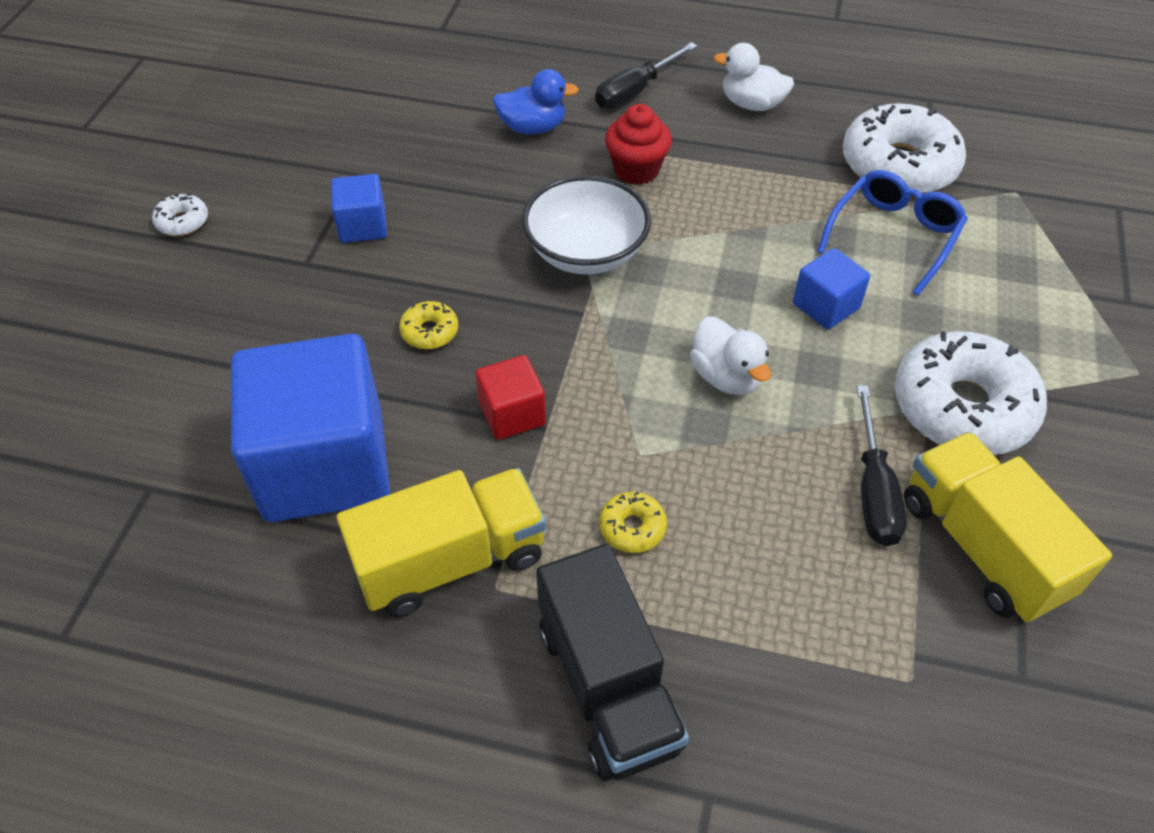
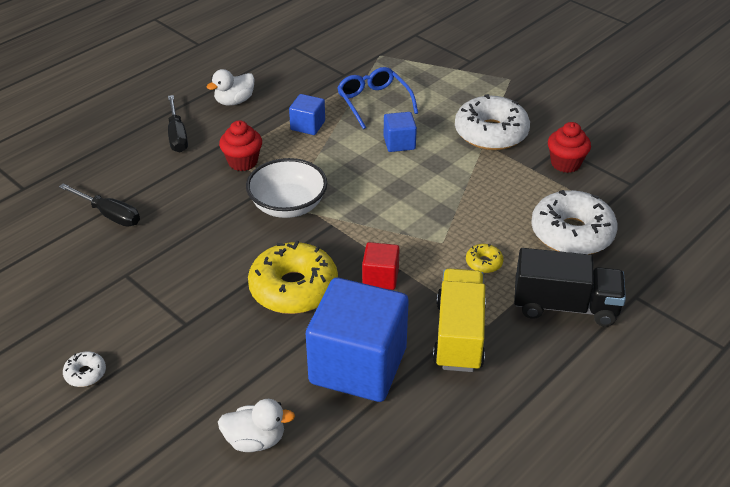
camera: 60 degrees left, 10 degrees down
(363, 226) = (178, 287): blue cube -> blue cube (308, 125)
(429, 332) = (293, 288): yellow donut -> yellow donut, size x2.32
(533, 128) = (165, 186): blue duck -> none
(726, 376) = (416, 193): white duck -> white duck (255, 440)
(874, 490) = (516, 179): black screwdriver -> black screwdriver (109, 214)
(898, 165) = (329, 78): white donut -> white donut (572, 233)
(982, 547) = (565, 163): yellow truck -> red cupcake

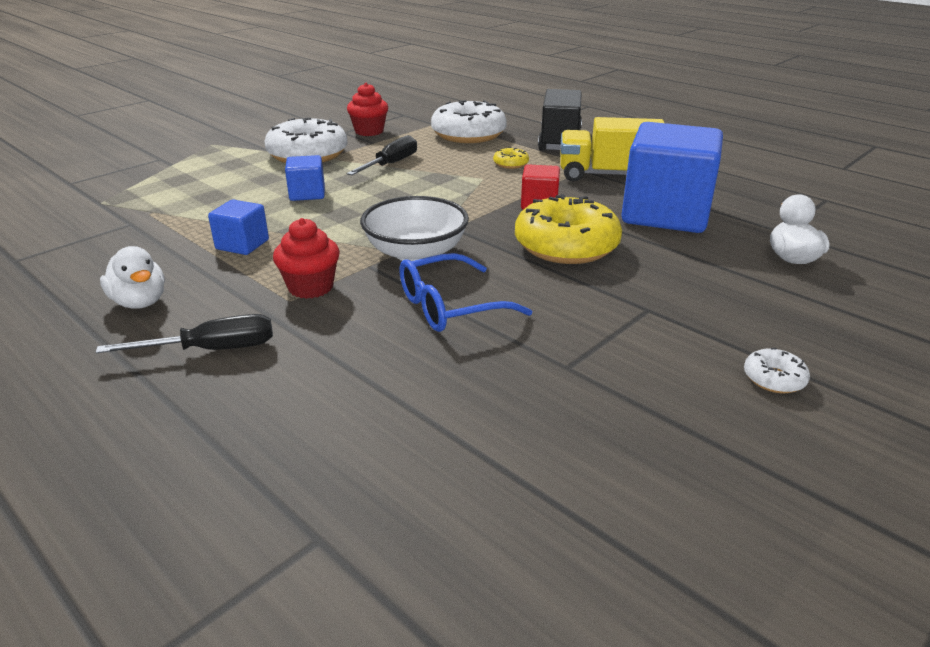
camera: 90 degrees left, 10 degrees down
(109, 214) = (422, 400): black screwdriver -> black screwdriver (391, 164)
(374, 102) = (212, 206): blue glasses -> blue glasses (450, 306)

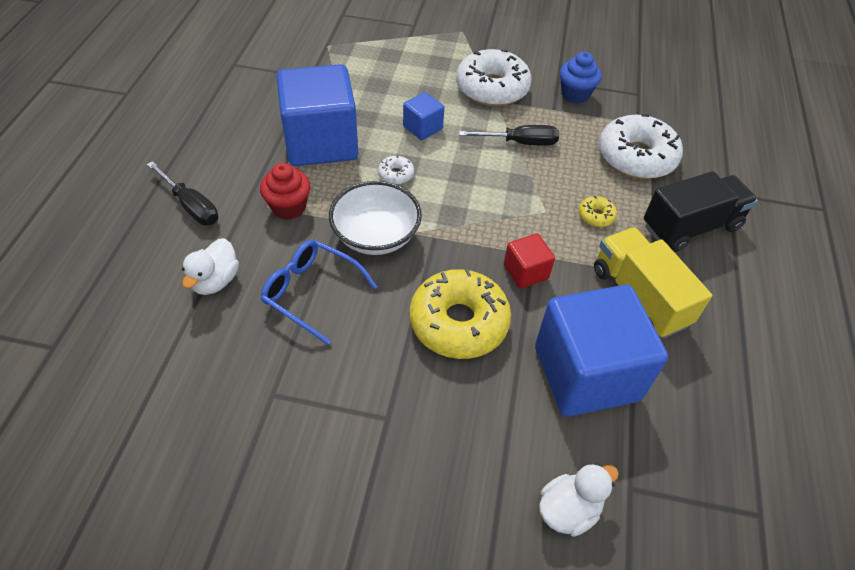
camera: 55 degrees right, 20 degrees up
(140, 302) = (222, 144): white duck -> white duck (215, 281)
(242, 244) = (321, 142): blue cube -> blue cube, size x2.20
(369, 131) = (575, 94): red cupcake -> blue cupcake
(774, 379) = (330, 540): white donut -> white donut (396, 174)

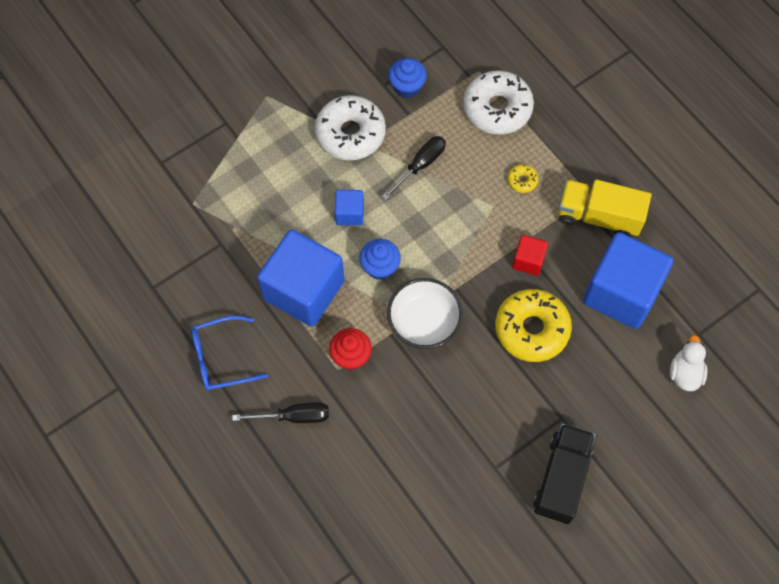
camera: 45 degrees left, 15 degrees up
(215, 281) = (378, 444): white duck -> none
(311, 292) = (438, 394): blue glasses -> blue glasses (221, 358)
(396, 174) = (380, 267): white donut -> blue cupcake
(690, 227) = (577, 137): black truck -> black truck (561, 478)

